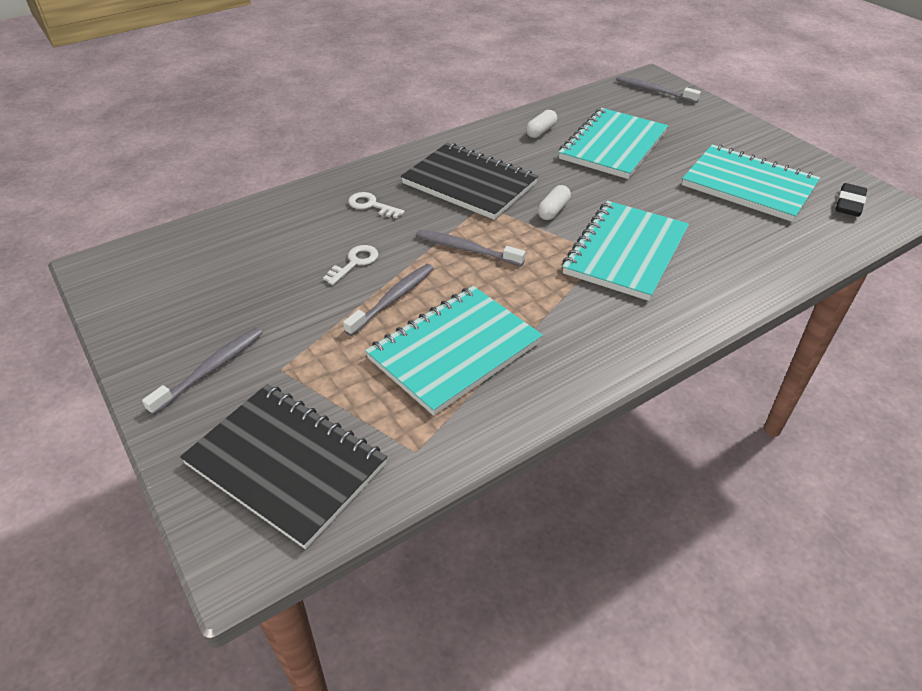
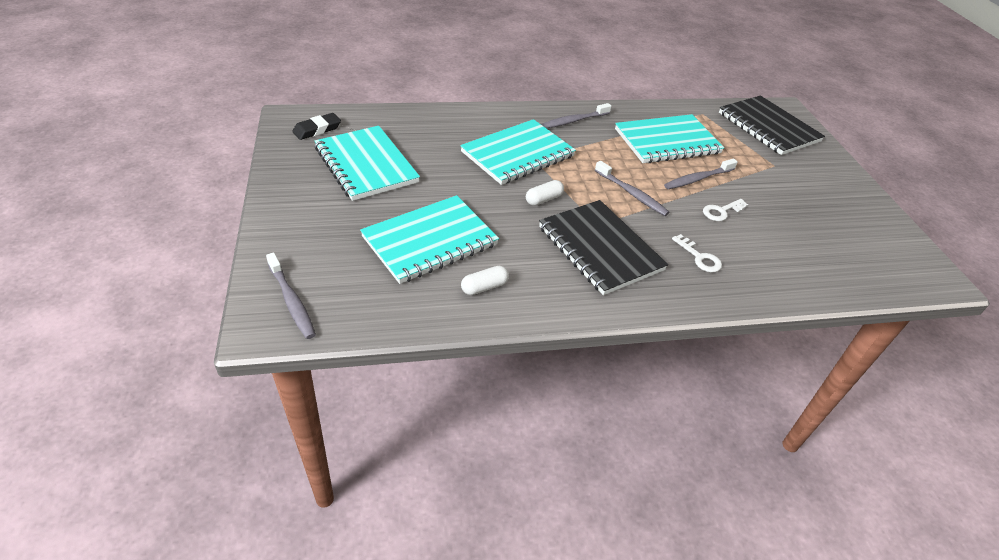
camera: 160 degrees left, 0 degrees up
(210, 369) = (819, 178): grey toothbrush -> grey toothbrush (574, 121)

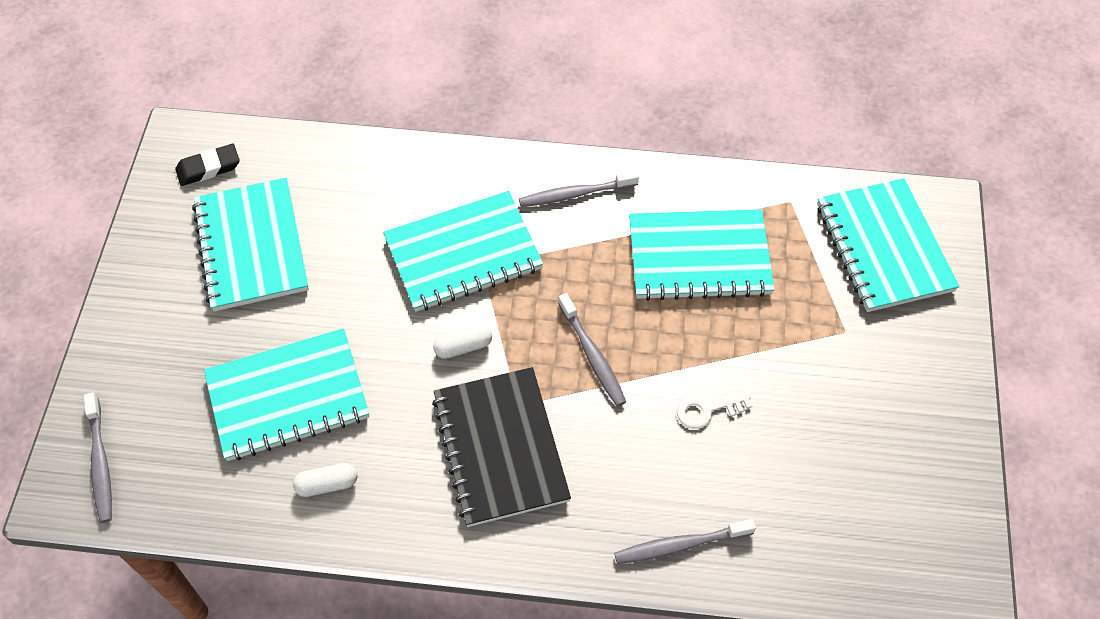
camera: 20 degrees right, 15 degrees up
(698, 179) = (706, 341): grey toothbrush -> grey toothbrush (680, 545)
(699, 257) = (630, 487): white key -> none
(768, 127) = (884, 247): black notebook -> turquoise notebook

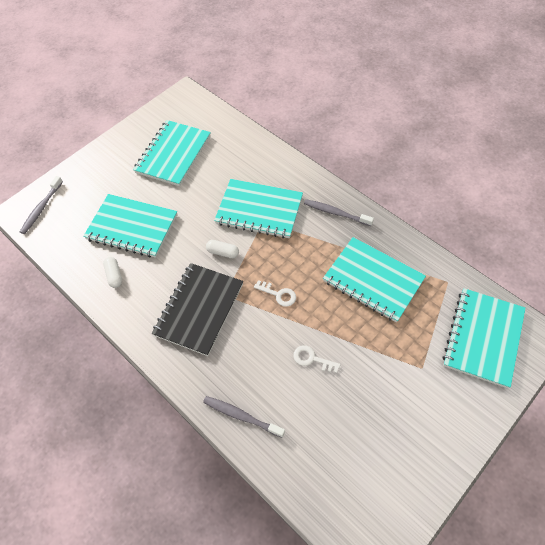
camera: 40 degrees right, 0 degrees up
(208, 168) = (185, 112): black eraser -> none
(327, 484) = (114, 275): white capsule -> white capsule turned 45 degrees clockwise
(592, 355) = (278, 294): grey toothbrush -> white key

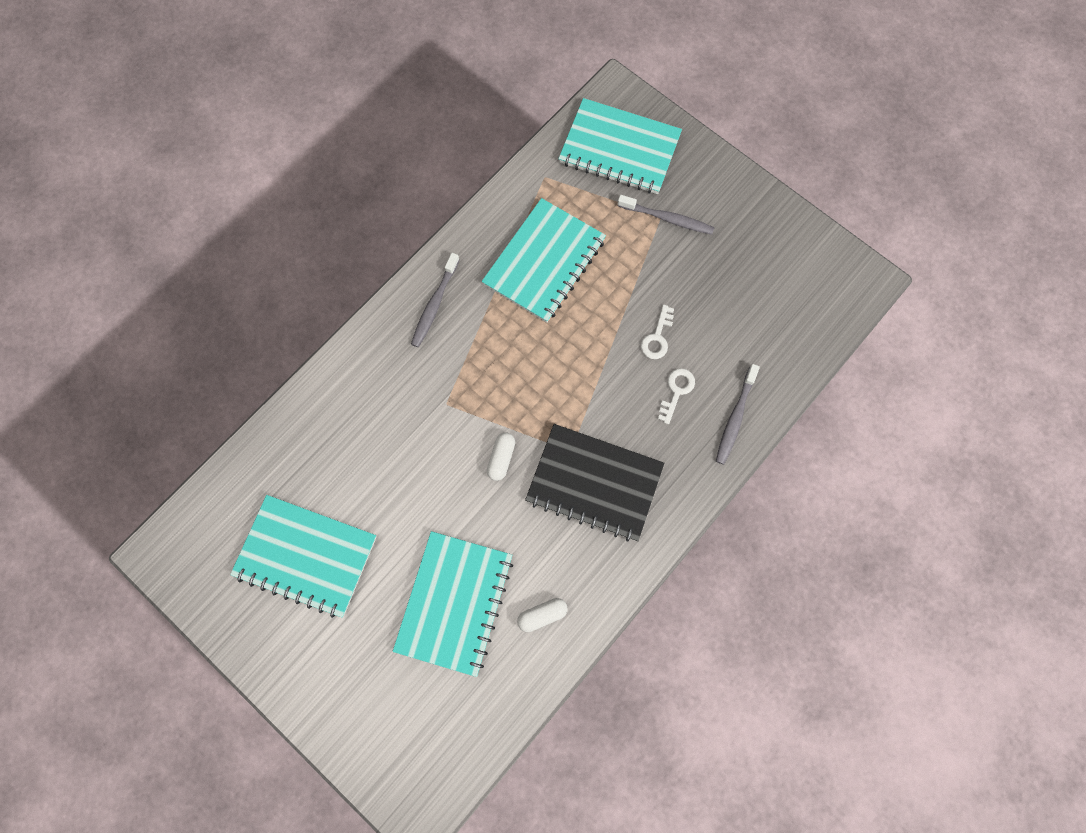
camera: 95 degrees left, 15 degrees up
(41, 208) = (413, 769): grey toothbrush -> grey toothbrush (667, 218)
(259, 210) = (426, 410): turquoise notebook -> none
(278, 294) = (568, 379): white key -> white key (676, 391)

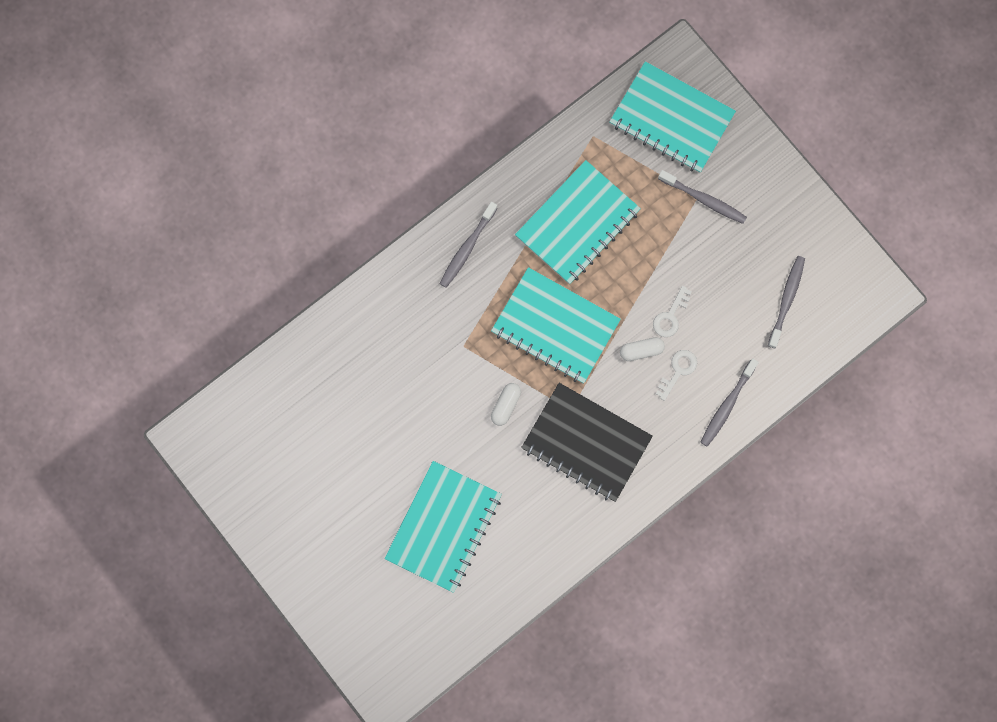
camera: 10 degrees right, 5 degrees up
(306, 556) = (318, 463): turquoise notebook -> turquoise notebook (555, 326)
(542, 615) = (519, 551): white capsule -> white capsule (641, 350)
(772, 302) = (786, 300): none -> grey toothbrush

